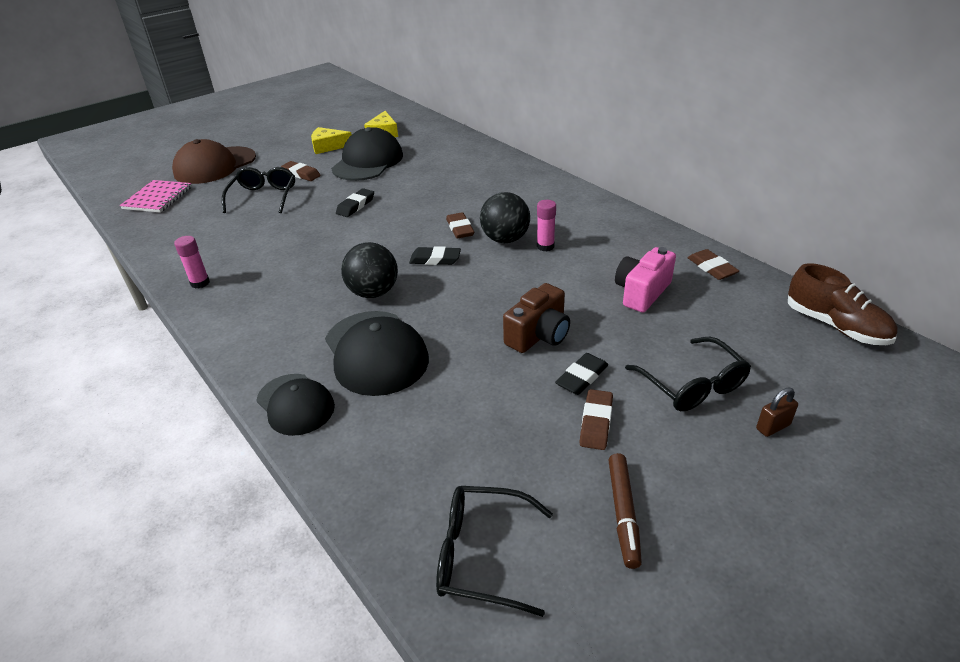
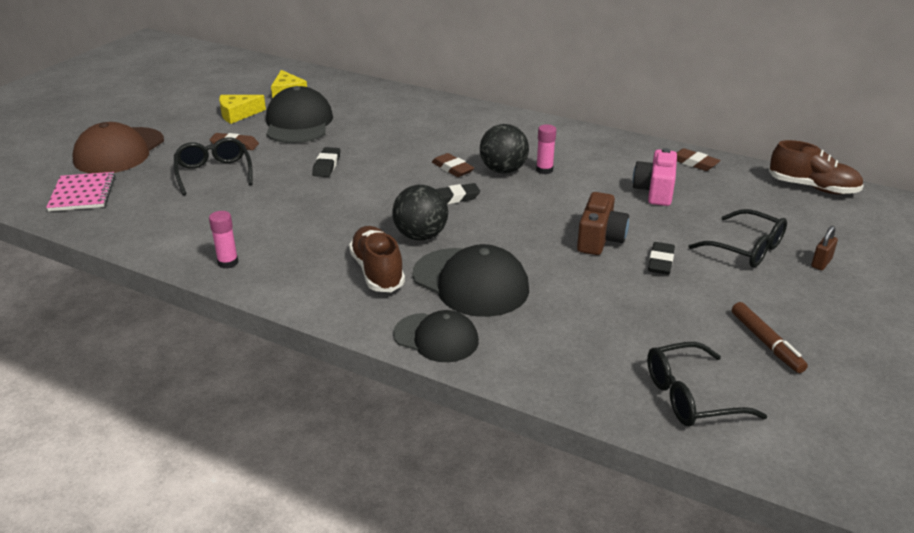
camera: 25 degrees left, 5 degrees down
(306, 320) = (377, 271): none -> brown shoe
(596, 422) = (698, 290): brown eraser -> none

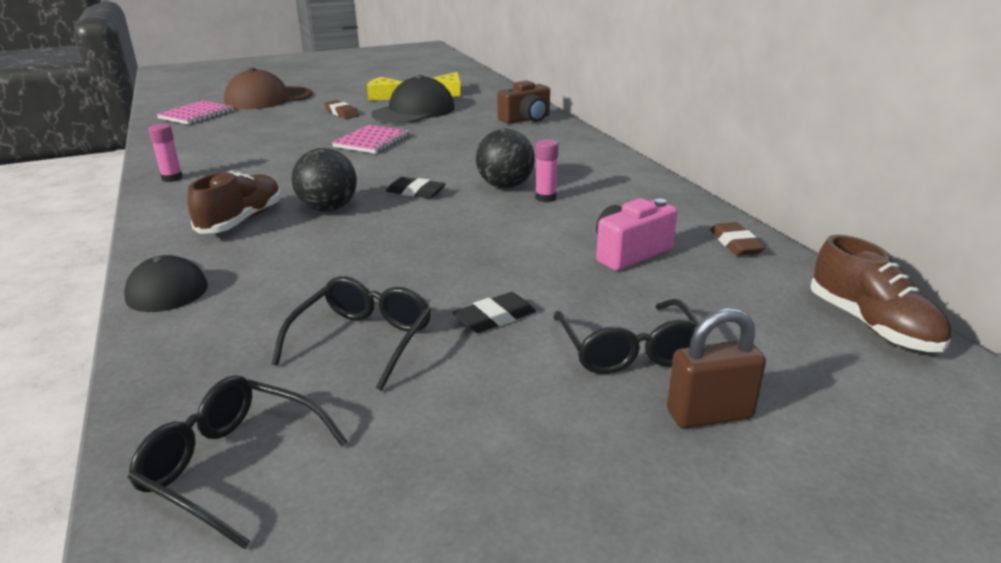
camera: 40 degrees right, 5 degrees down
(214, 173) = (291, 125): black glasses -> black glasses (363, 340)
(326, 165) = (372, 141): black eraser -> pink notebook
(452, 168) = (463, 171): brown eraser -> none
(470, 282) = (286, 257): black cap -> none
(600, 239) = (475, 271): brown camera -> brown camera (526, 119)
(766, 343) = (438, 463): brown marker -> none
(821, 263) = (709, 414): brown padlock -> brown padlock, size x1.64

